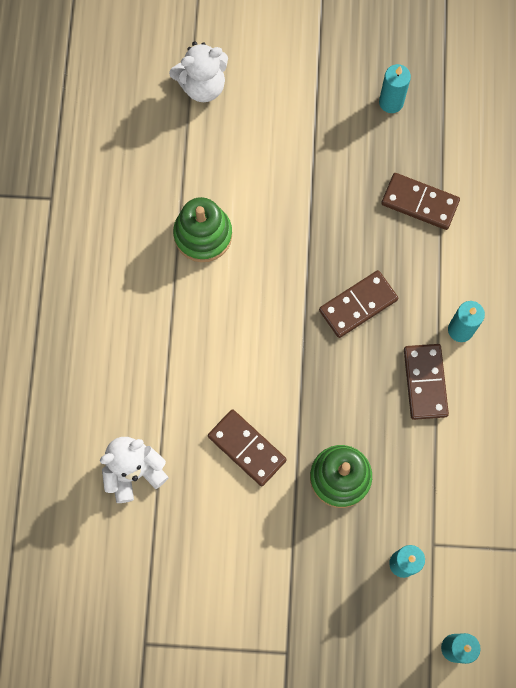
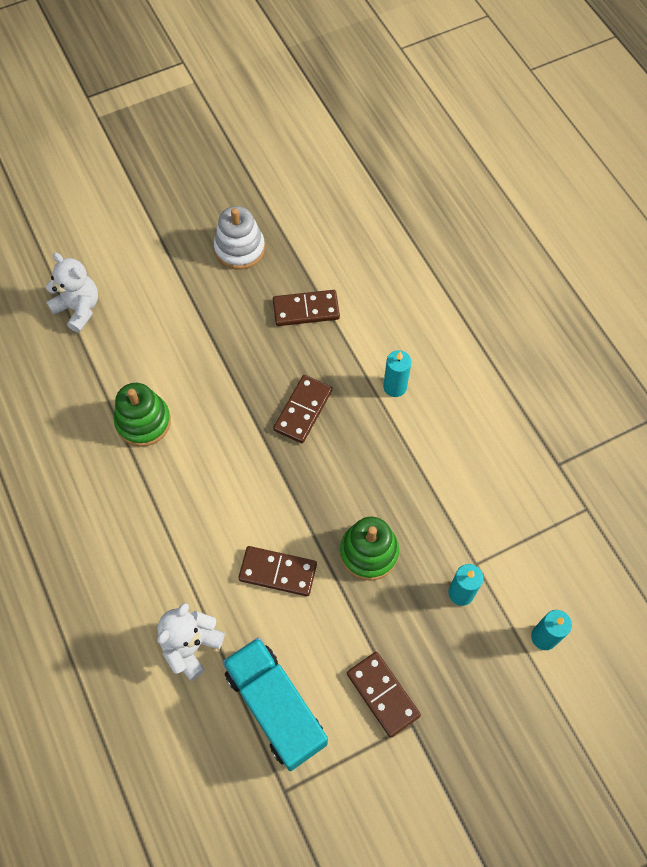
camera: 30 degrees left, 10 degrees down
(177, 568) = (275, 707): none -> turquoise truck
(202, 85) = (78, 309): white teddy bear -> white teddy bear turned 90 degrees counterclockwise
(391, 102) = (239, 249): turquoise candle -> white stacking toy
(425, 382) = (391, 441): brown domino -> brown domino (382, 694)

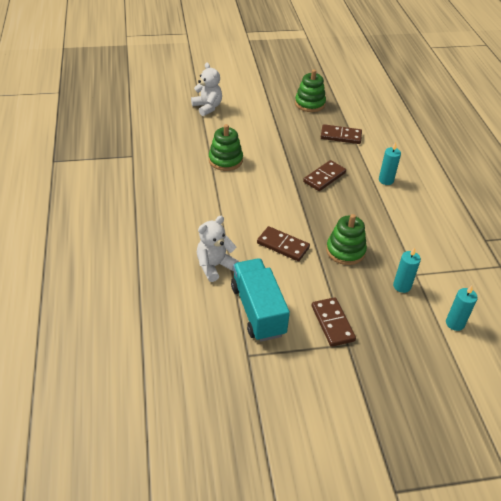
camera: 15 degrees right, 20 degrees down
(239, 249) = (309, 104): white stacking toy -> green stacking toy

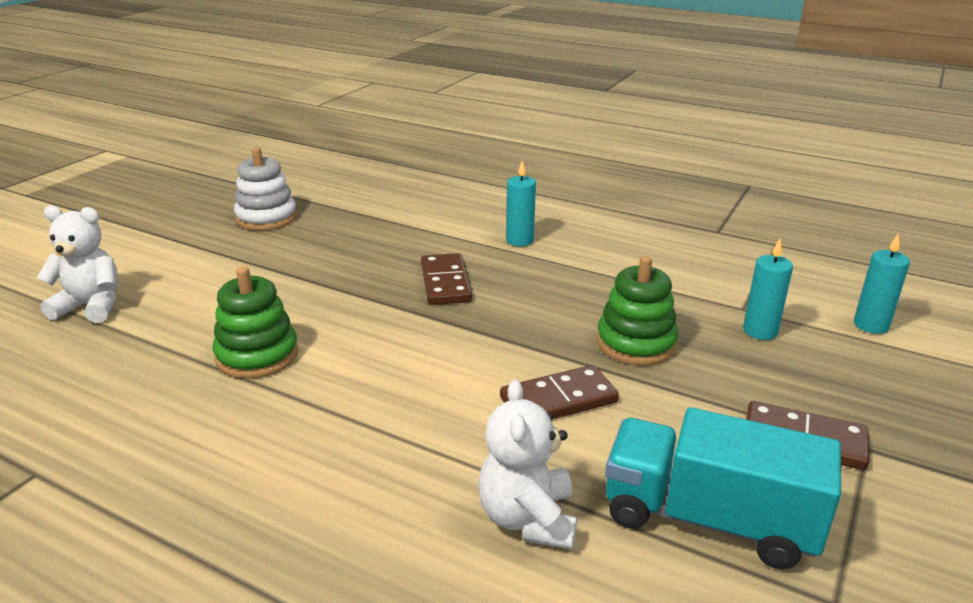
camera: 50 degrees left, 15 degrees down
(309, 104) = (266, 218): green stacking toy -> white stacking toy
(341, 136) = (377, 229): brown domino -> none

